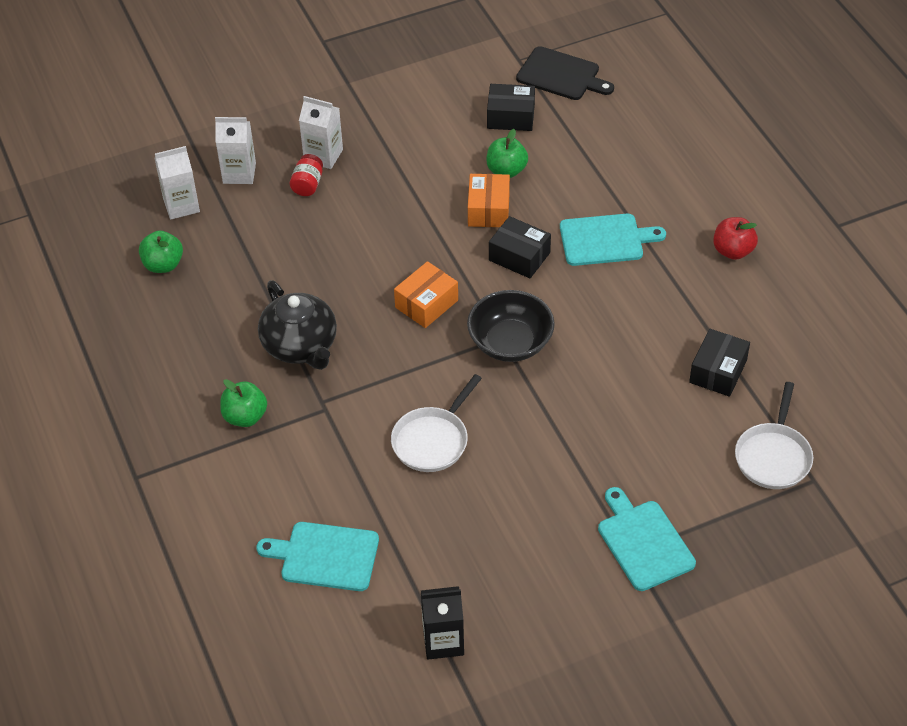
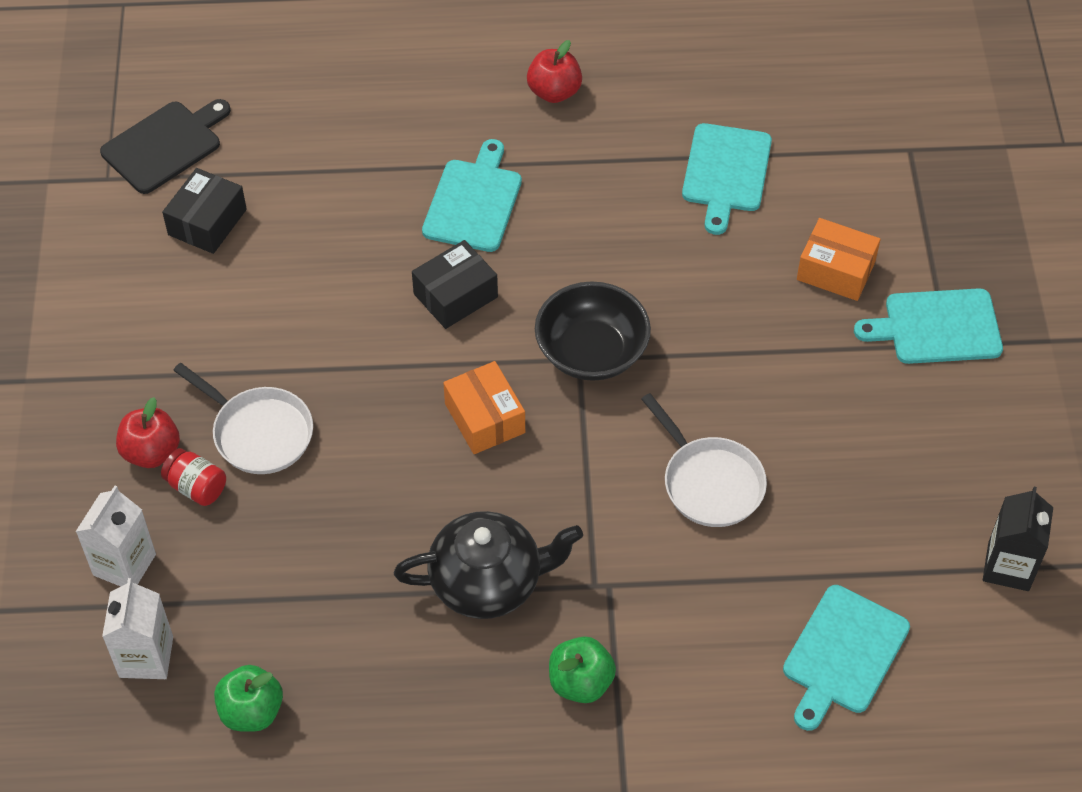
camera: 70 degrees left, 5 degrees up
(323, 155) = (151, 452): white carton -> red apple
(488, 210) = (359, 300): orange box -> orange box (836, 270)
(506, 170) = (300, 259): green apple -> none
(718, 371) = (726, 172): black box -> turquoise cutting board
(773, 456) = (864, 170): white pan -> white pan (258, 432)

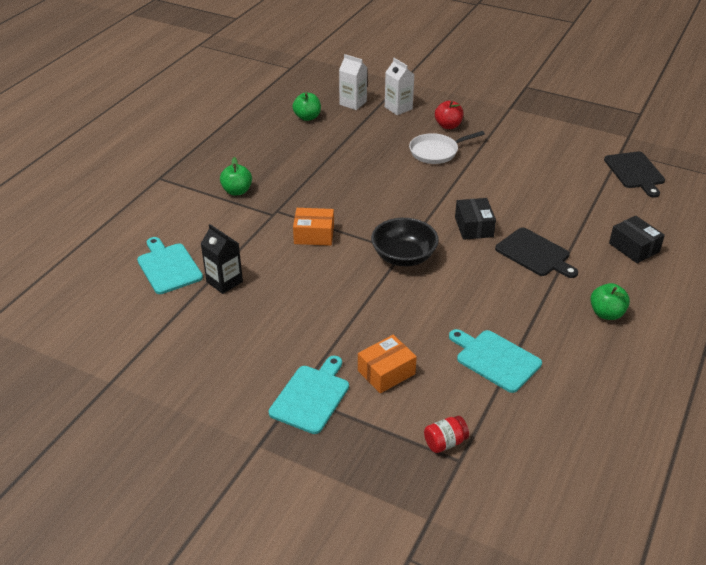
camera: 120 degrees right, 15 degrees down
(196, 487) = (421, 131): red jar -> red jar (445, 442)
(207, 222) = (573, 170): black box -> black box (634, 247)
(473, 202) = (535, 253): turquoise cutting board -> black cutting board
(485, 418) = (392, 211): orange box -> orange box (314, 235)
(488, 581) = (307, 184): black teapot -> none
(554, 92) = (606, 313): red apple -> green apple
(709, 482) = (294, 264): white pan -> none
(1008, 566) = (148, 345): black carton -> black carton (224, 282)

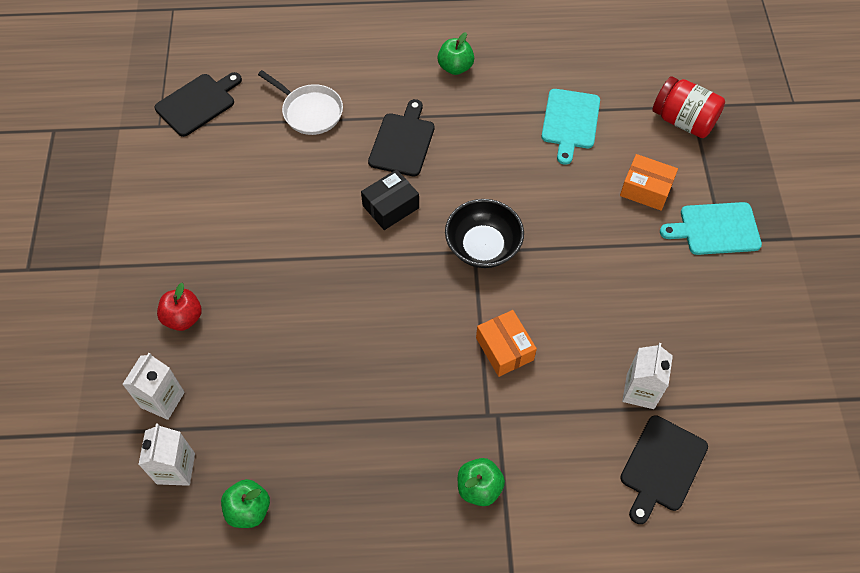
camera: 120 degrees left, 20 degrees up
(168, 267) = (662, 466): turquoise cutting board -> black cutting board
(224, 282) = (640, 391): black carton -> white carton
(436, 152) = (257, 304): white pan -> white pan (310, 111)
(445, 442) = (683, 121): red jar -> red jar, size x1.79
(634, 247) = (342, 72): black box -> none

